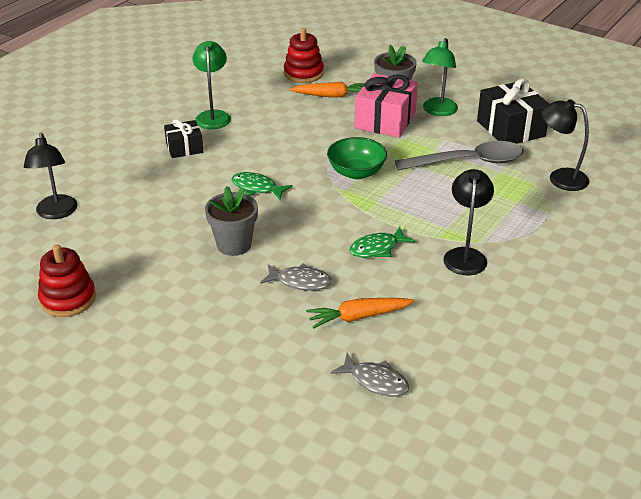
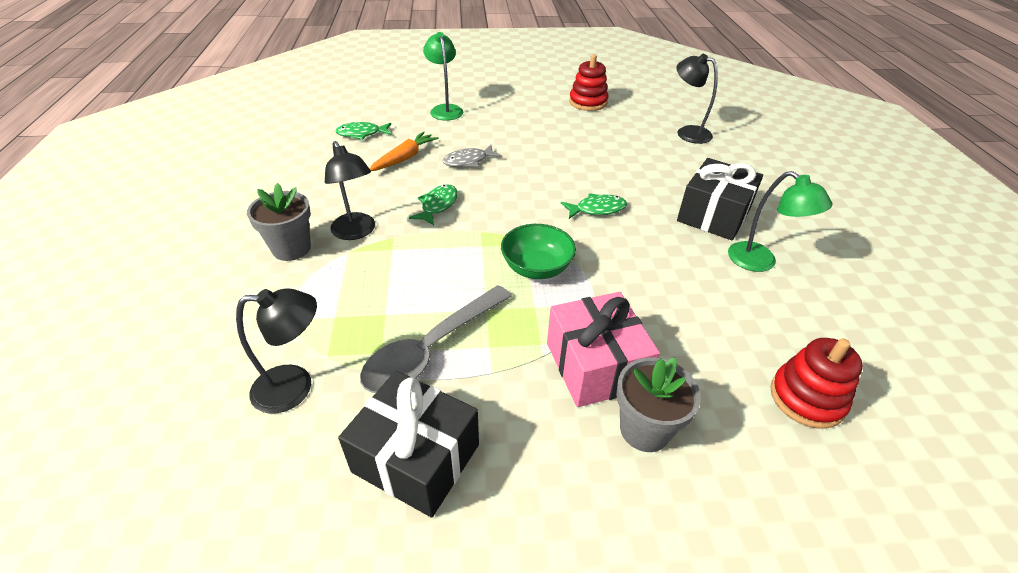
camera: 140 degrees right, 5 degrees up
(184, 148) = (713, 215): black gift -> black gift, size x1.71
(234, 245) = (545, 163): grey flower pot -> grey flower pot (291, 248)
(332, 96) = (710, 372): orange carrot -> none
(375, 381) = (362, 134): grey fish -> green fish
(437, 111) = (551, 431): green lamp -> green lamp (445, 109)

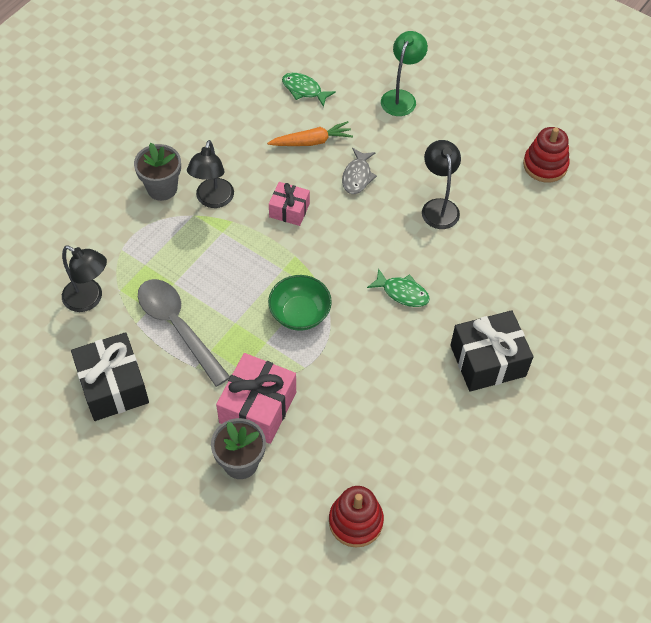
camera: 40 degrees right, 15 degrees up
(431, 349) = (178, 327): grey spoon -> grey spoon turned 60 degrees clockwise
(437, 205) = (289, 210): green fish -> pink gift
(468, 161) = (357, 176): grey fish -> grey fish turned 90 degrees counterclockwise
(687, 132) = (591, 263): black lamp -> black lamp (438, 207)
(760, 262) = (464, 423): green lamp -> none

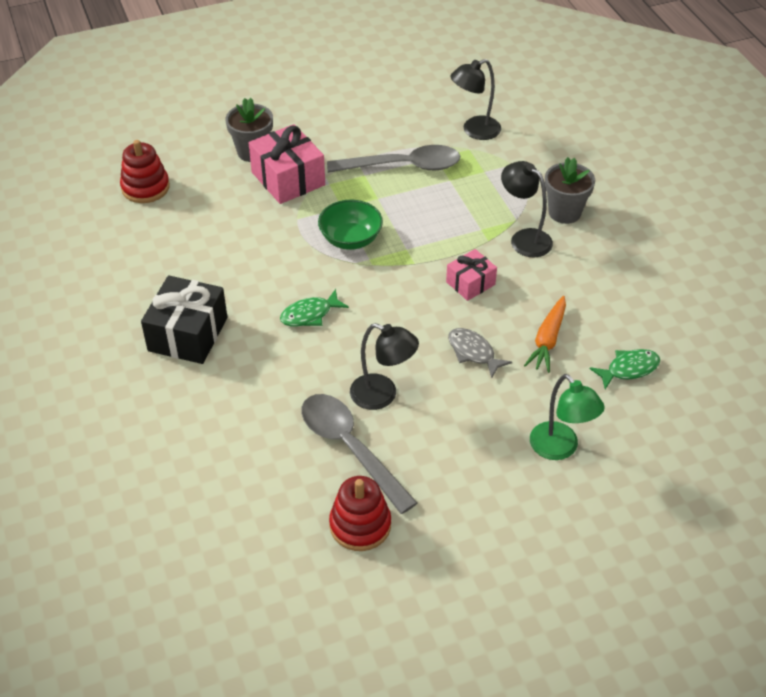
camera: 125 degrees right, 10 degrees down
(113, 386) = (380, 116): black gift -> none
(496, 201) = (350, 448): none -> grey spoon

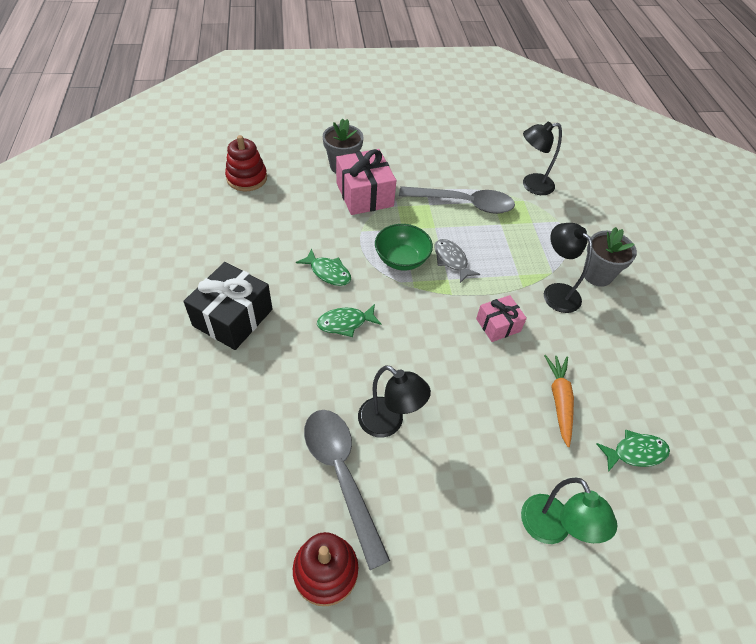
camera: 10 degrees right, 5 degrees up
(274, 269) = (328, 272): none -> green fish
(473, 352) = (485, 397): grey fish -> grey fish (451, 260)
(547, 340) = (559, 401): orange carrot -> orange carrot turned 150 degrees clockwise

